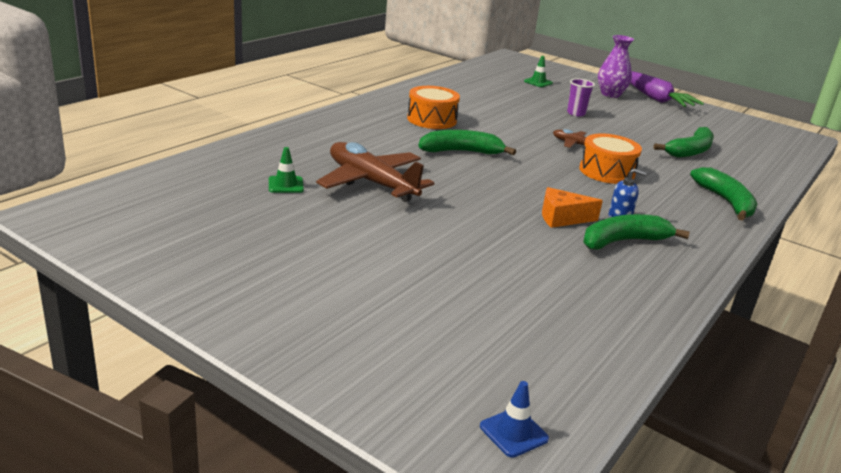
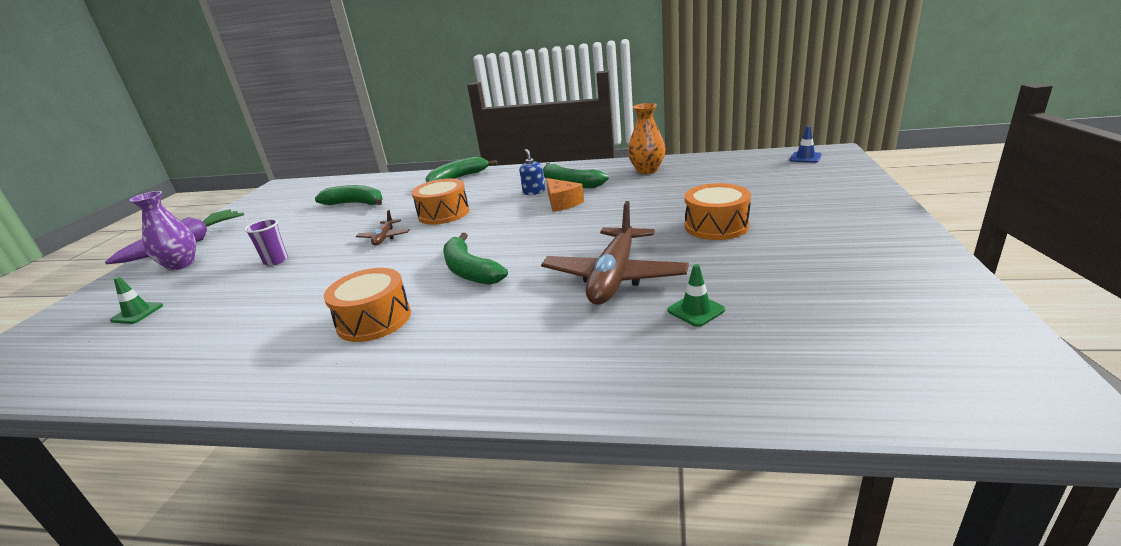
camera: 110 degrees left, 0 degrees up
(390, 250) = (716, 226): none -> orange drum
(618, 298) = (647, 170): none -> orange vase

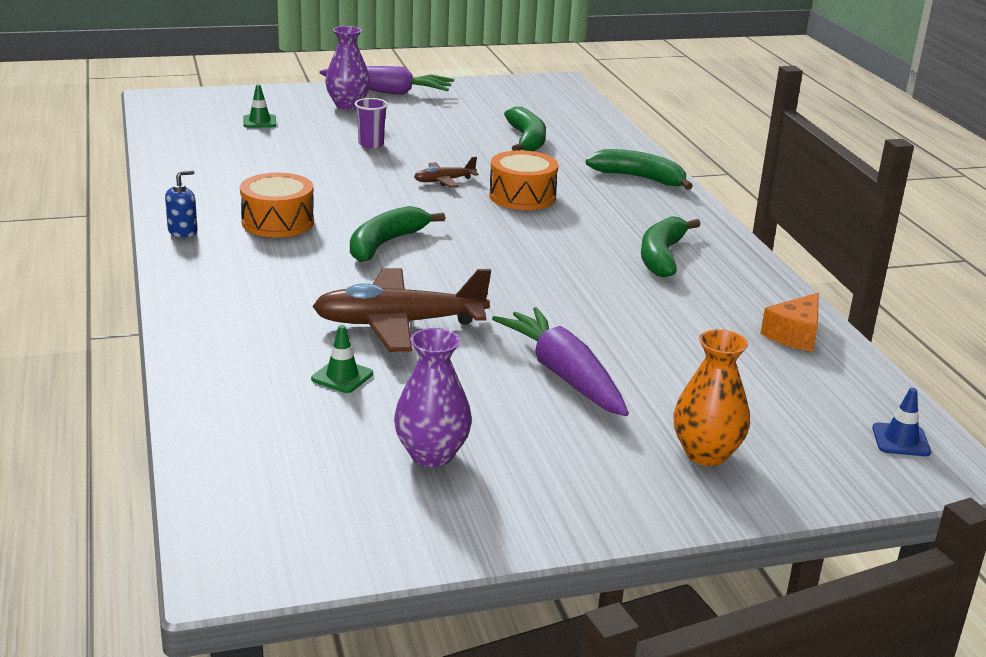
camera: 60 degrees right, 0 degrees up
(534, 192) = (619, 237): blue soap dispenser -> blue soap dispenser (183, 231)
(562, 203) = (590, 262): orange cheese -> orange cheese (794, 335)
(647, 170) = (751, 305): orange vase -> orange vase (706, 454)
(716, 226) = (563, 375): orange drum -> purple carrot
(829, 282) = (432, 454): none -> purple vase

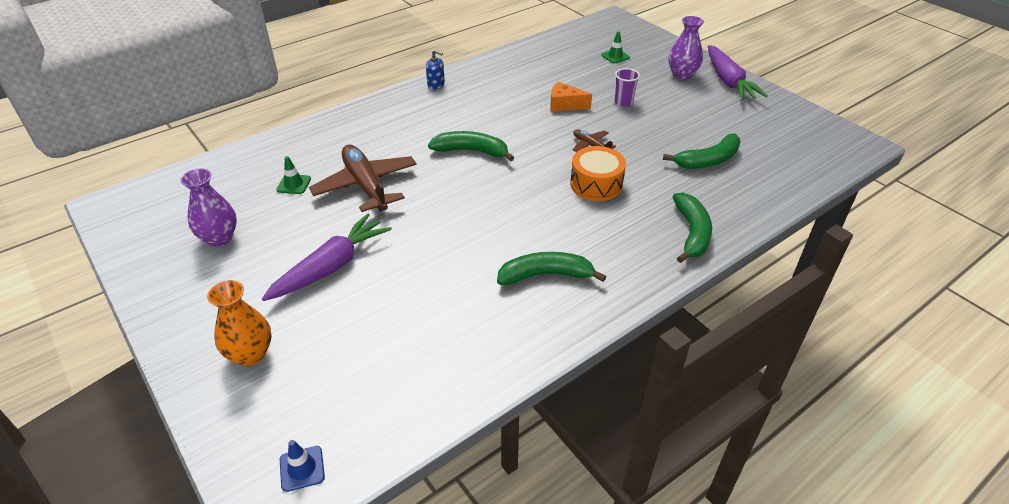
camera: 70 degrees right, 15 degrees up
(278, 222) = (472, 107): orange drum -> none
(794, 335) = (451, 377): orange cheese -> orange cheese (565, 105)

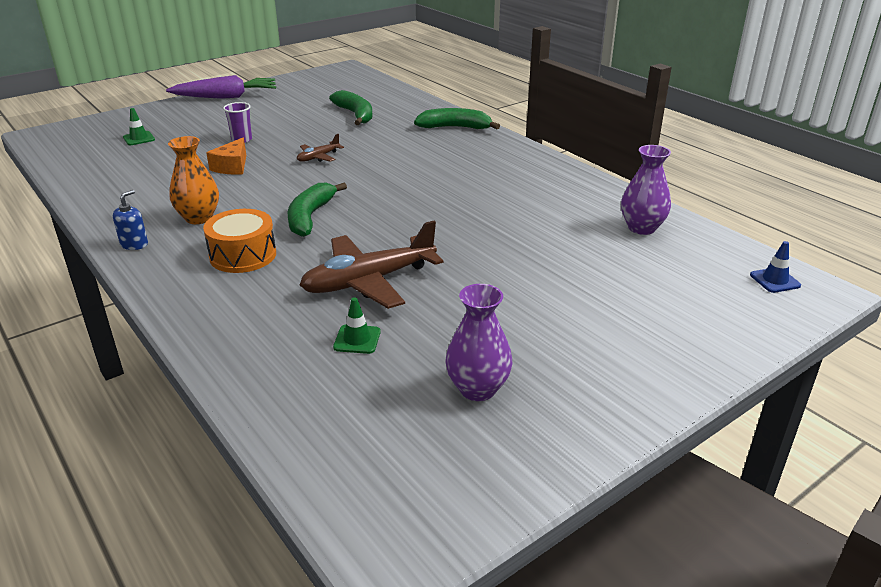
camera: 90 degrees left, 10 degrees down
(250, 354) = (667, 327): orange vase -> orange vase (199, 218)
(331, 266) = (521, 291): purple carrot -> none
(546, 275) = (515, 181): green banana -> none
(596, 184) = (384, 158): orange drum -> orange drum (243, 255)
(682, 75) = (202, 113): purple vase -> purple vase (641, 228)

